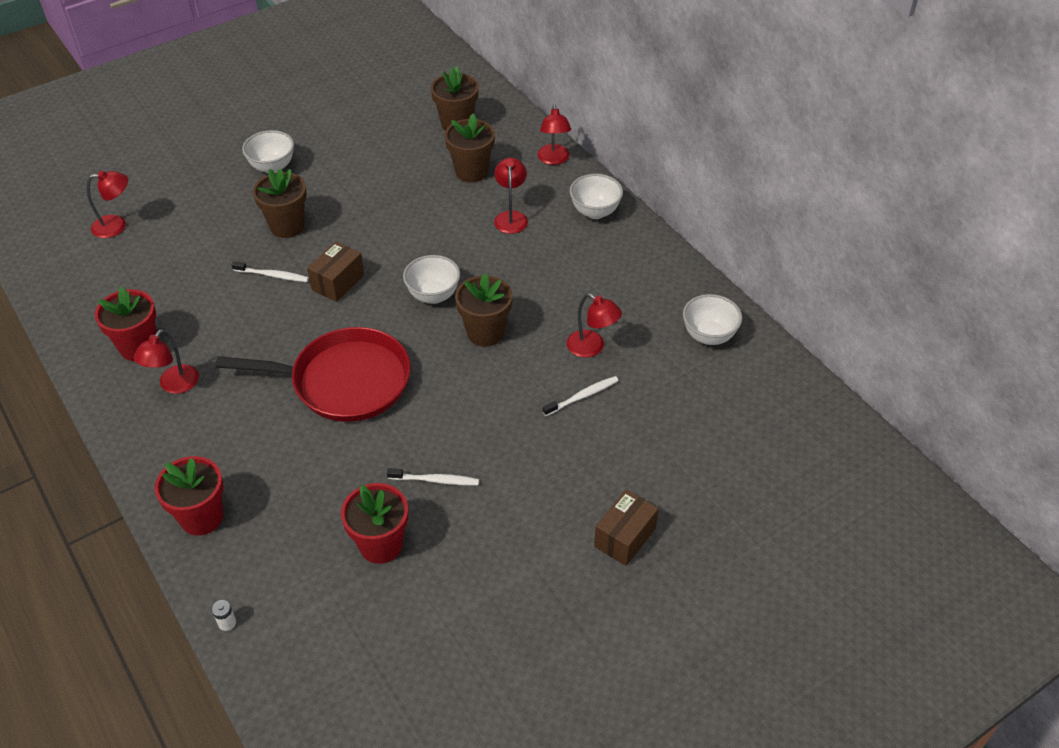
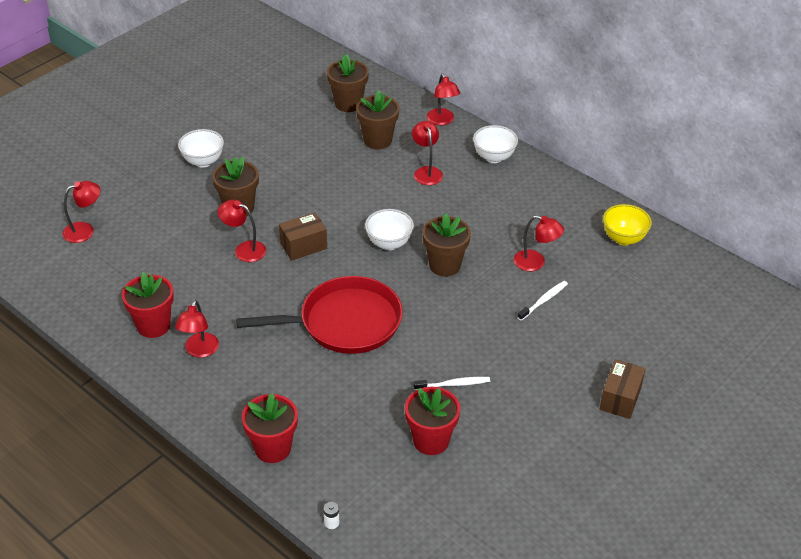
camera: 15 degrees left, 5 degrees down
(272, 275) = (244, 249): white toothbrush -> red lamp
(338, 282) = (303, 246): brown box -> brown box turned 45 degrees clockwise
(709, 336) = (623, 239): white bowl -> yellow bowl

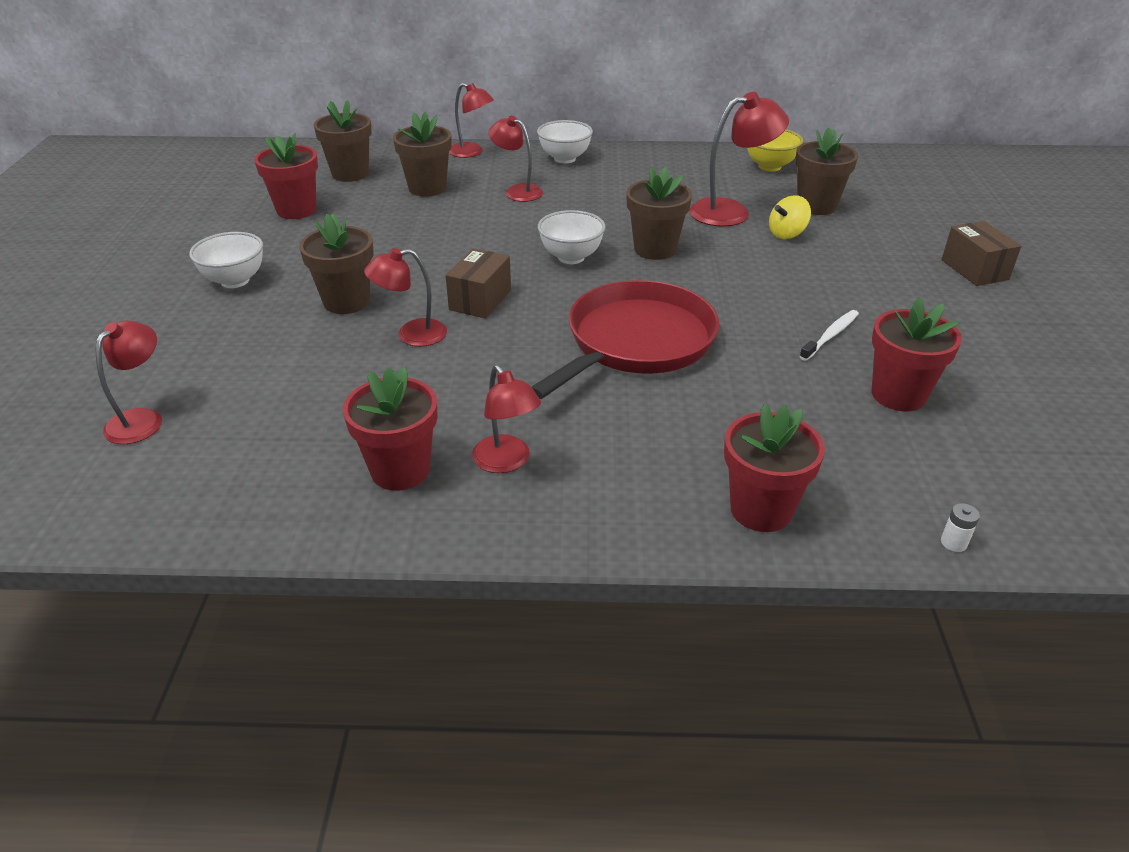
camera: 40 degrees left, 5 degrees down
(287, 121) = (296, 210): none -> red flower pot
(536, 263) = (731, 211): red lamp -> red lamp, size x1.50
(543, 301) = (787, 234): white toothbrush -> yellow spinning top
(600, 290) = (816, 206): none -> brown flower pot

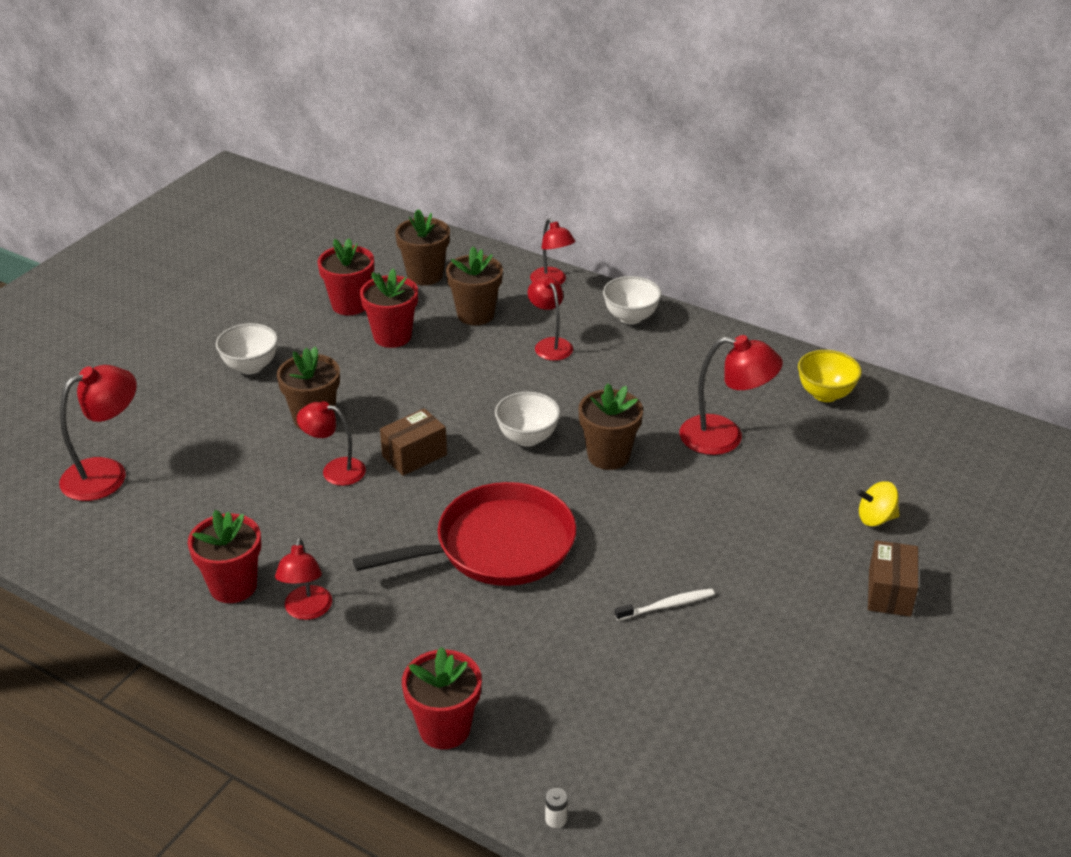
camera: 30 degrees right, 0 degrees up
(142, 419) = (107, 474): red lamp -> red lamp, size x1.50
(787, 234) = (750, 483): yellow spinning top -> yellow spinning top (875, 518)
(816, 206) = (817, 460): brown flower pot -> none
(898, 395) = (659, 684): red flower pot -> red flower pot (392, 336)

